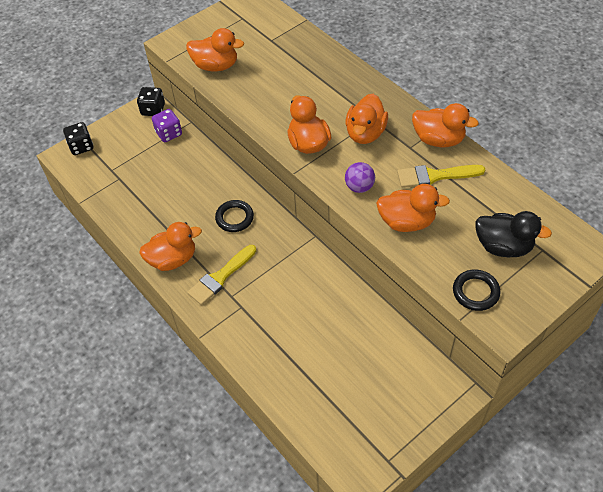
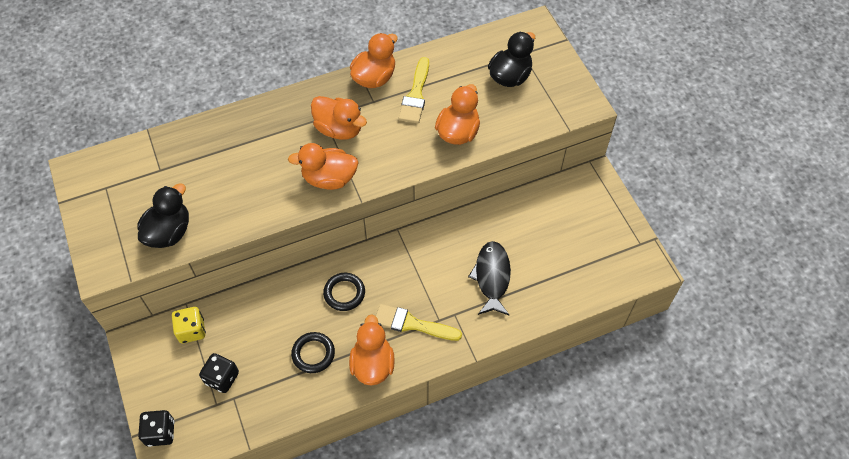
camera: 75 degrees left, 5 degrees up
(153, 110) = (144, 339): black dice -> black dice (222, 378)
(169, 133) = (192, 330): purple dice -> yellow dice
(216, 66) = (169, 232): orange duck -> black duck
(220, 277) = (412, 324): yellow brush -> yellow brush turned 135 degrees clockwise
(292, 327) = (492, 277): none -> black fish
(359, 187) = (403, 154): purple ball -> none
(475, 292) = (547, 111): black ring -> black ring (313, 354)

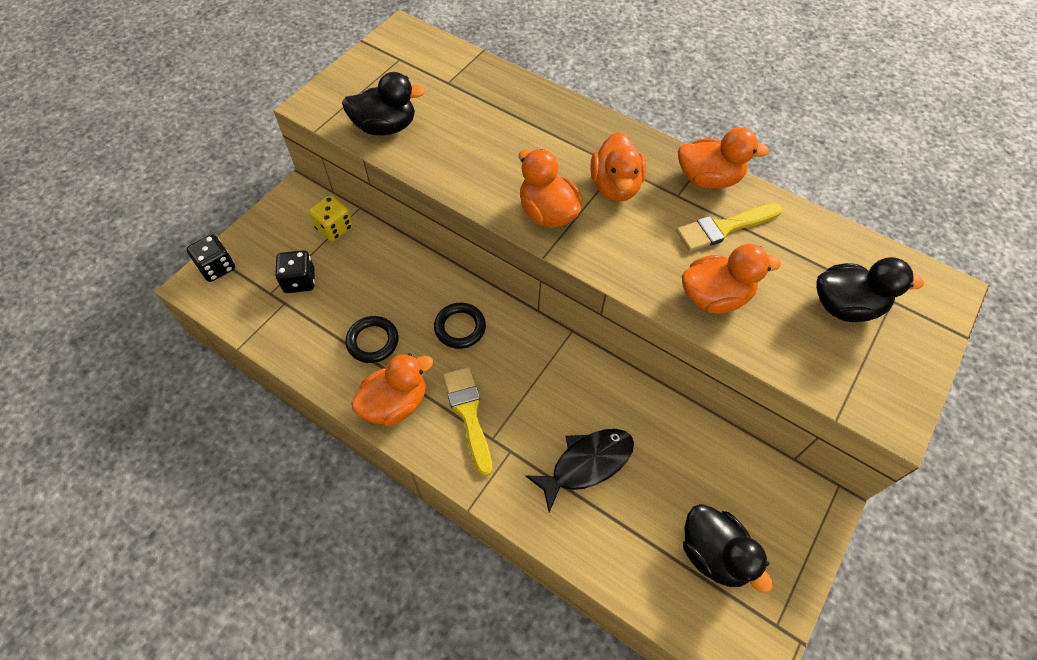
camera: 55 degrees right, 0 degrees up
(586, 247) = (714, 553): none -> black duck

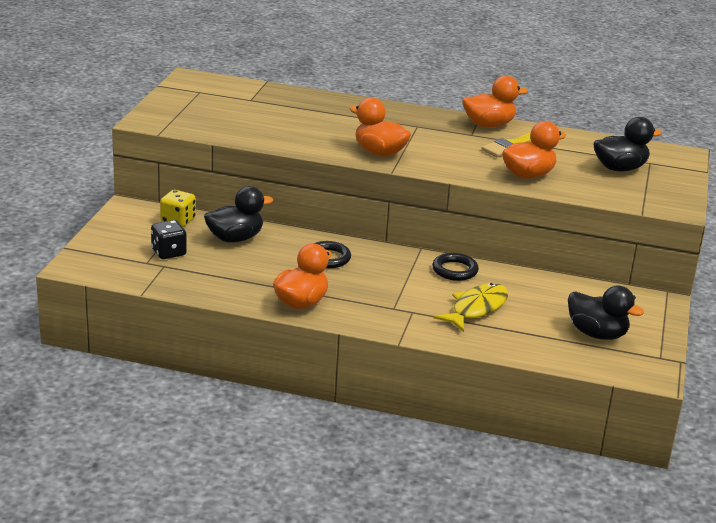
camera: 20 degrees left, 30 degrees down
(217, 267) = (86, 255): black dice -> none
(373, 341) = (258, 275): black ring -> black ring (455, 270)
(385, 127) = (217, 126): black duck -> black duck (235, 238)
(468, 414) = (366, 299): yellow brush -> none
(587, 464) = (476, 308): black fish -> yellow fish
(615, 186) = (422, 135): orange duck -> none

